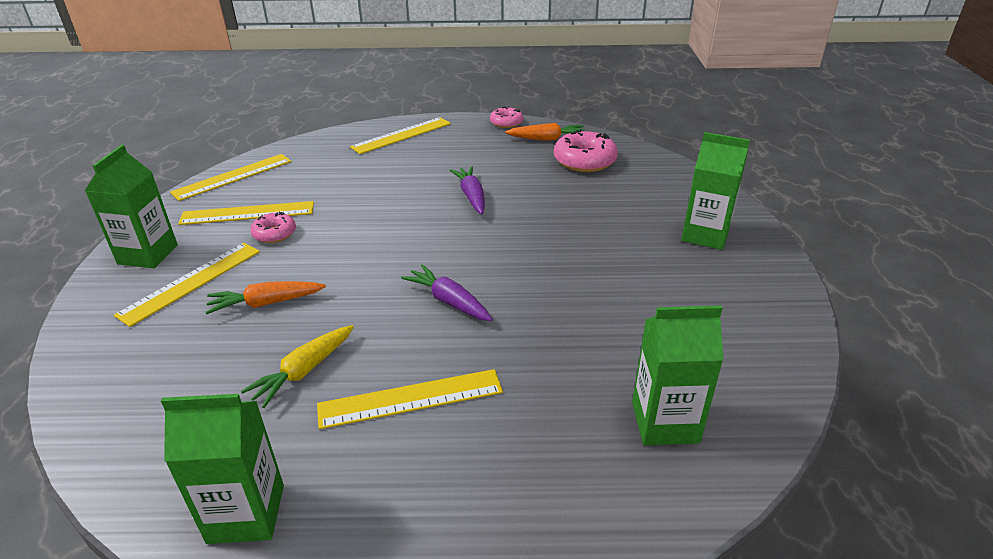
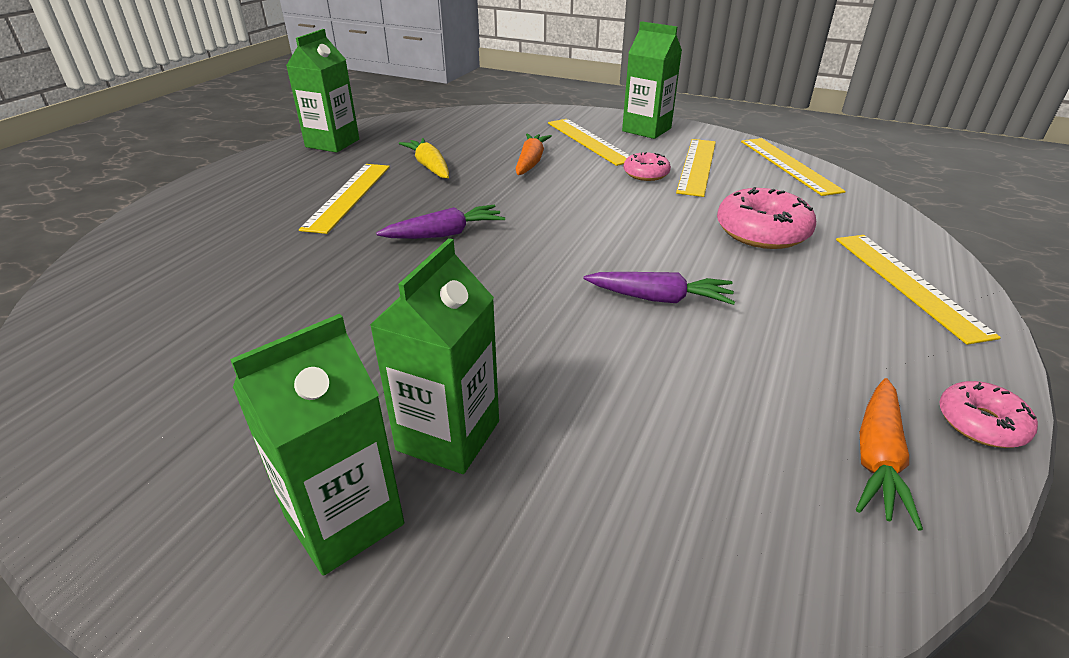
camera: 115 degrees right, 0 degrees up
(584, 161) = (742, 476): pink donut -> pink donut (762, 231)
(665, 422) = (148, 295): green carton -> green carton (448, 435)

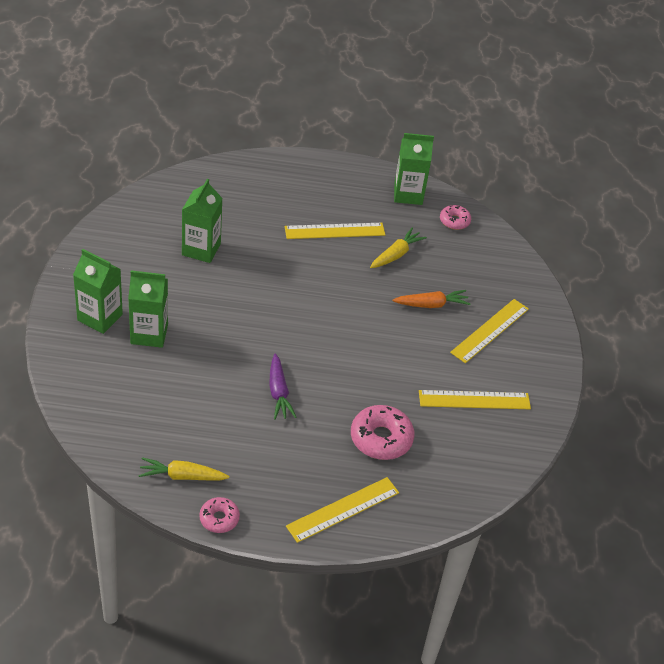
camera: 65 degrees right, 10 degrees up
(444, 234) = (308, 288): purple carrot -> none
(646, 130) = (535, 363): green carton -> green carton (201, 249)
(646, 174) = (444, 371): pink donut -> pink donut (454, 221)
(789, 165) = (507, 457): yellow ruler -> none
(877, 458) = (182, 476): orange carrot -> yellow carrot

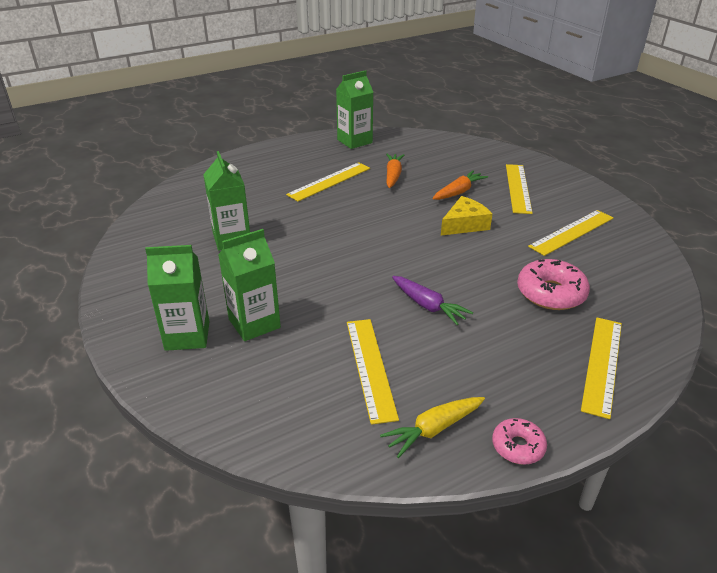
camera: 30 degrees left, 10 degrees down
(189, 413) = (371, 367): none -> yellow ruler
(394, 340) = (464, 224): none -> yellow cheese
(396, 254) = (393, 175): yellow carrot -> orange carrot
(454, 221) = (406, 142): pink donut -> none

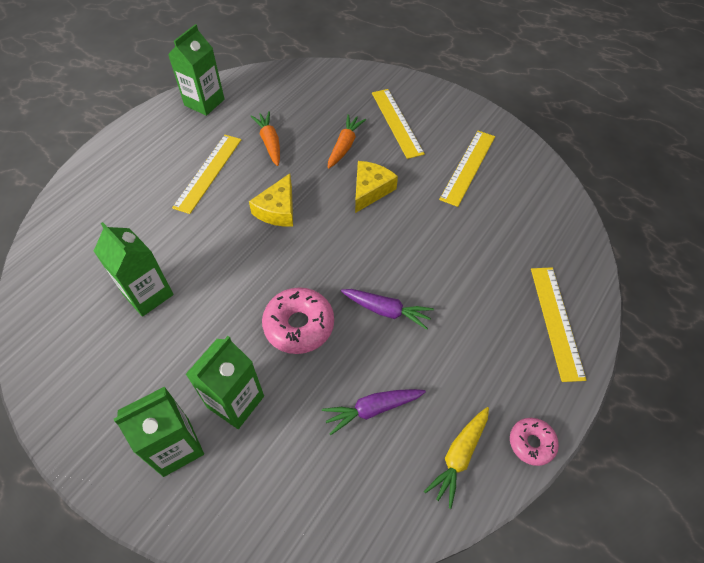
camera: 25 degrees left, 20 degrees up
(371, 367) = (372, 409): yellow ruler -> purple carrot
(372, 217) = (278, 210): none -> yellow cheese
(551, 293) = (483, 252): pink donut -> pink donut (299, 325)

